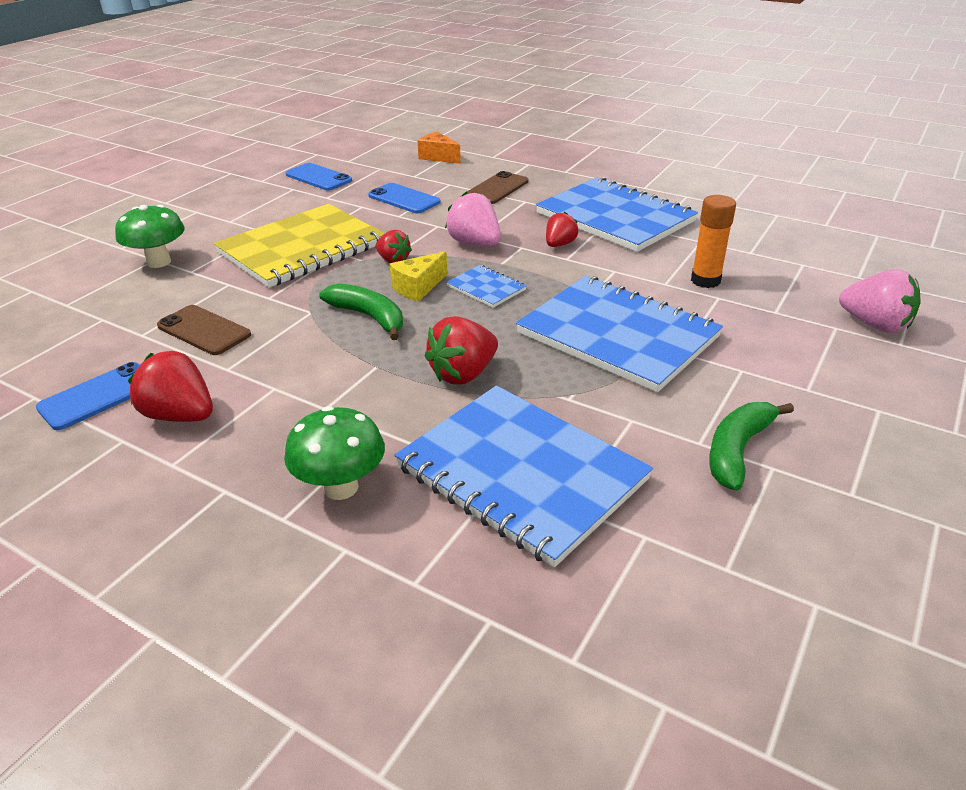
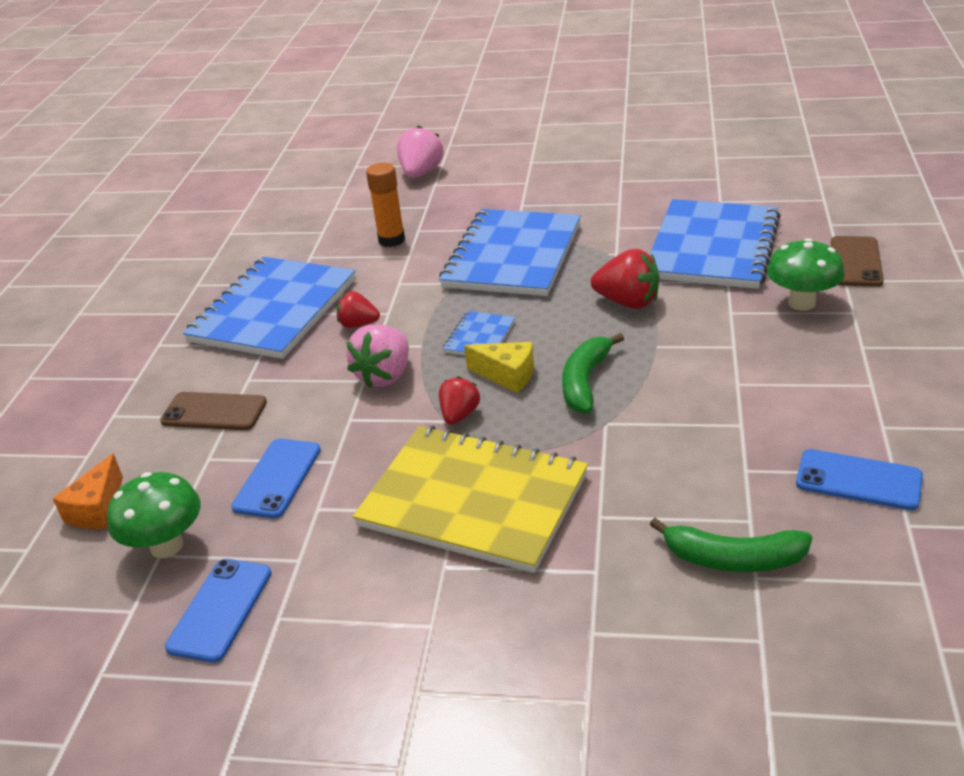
camera: 110 degrees left, 0 degrees up
(159, 262) = (597, 621): green mushroom -> green mushroom (167, 546)
(180, 415) = (823, 413): red strawberry -> none
(204, 330) = (701, 477): brown phone -> brown phone (856, 262)
(737, 450) = (615, 191): green banana -> green banana (733, 559)

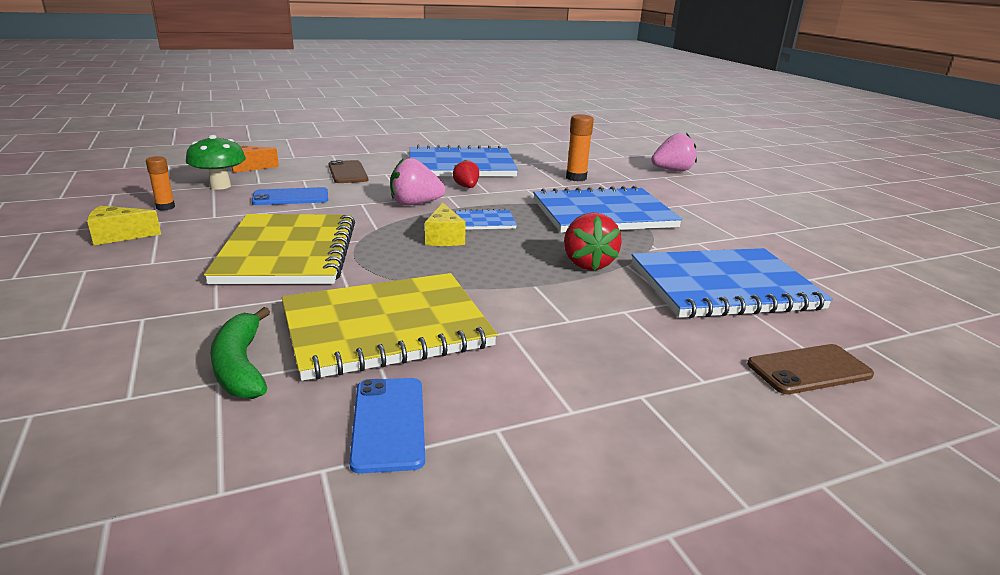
camera: 55 degrees right, 10 degrees down
(220, 609) = (165, 207): blue phone -> orange glue stick
(311, 660) = (119, 236): none -> yellow cheese
(459, 415) = (385, 231): red strawberry -> none
(585, 382) = (458, 265): green banana -> none
(698, 454) = (386, 327): none -> yellow notebook
(801, 303) = (684, 346): green mushroom -> none

